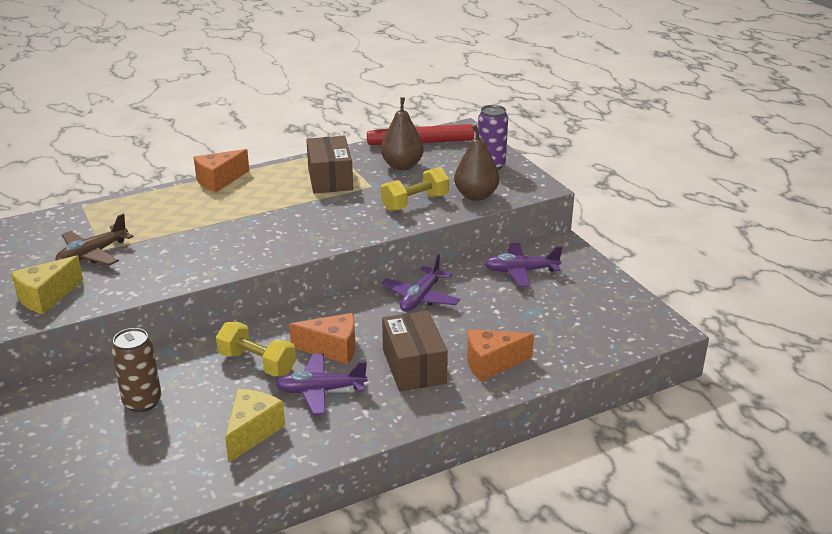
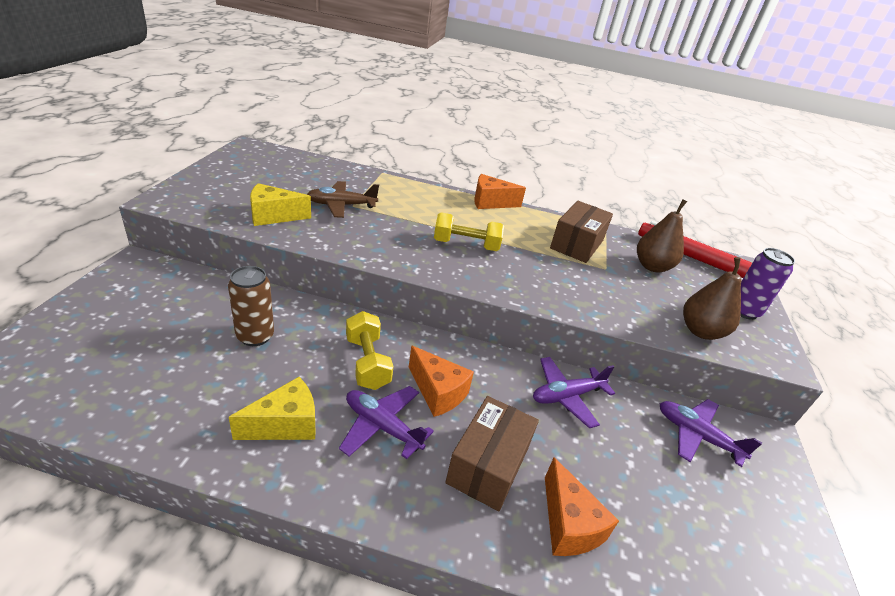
camera: 35 degrees right, 5 degrees up
(415, 203) = (631, 304): yellow dumbbell -> yellow dumbbell (466, 245)
(491, 364) = (568, 524): orange cheese -> orange cheese turned 135 degrees counterclockwise

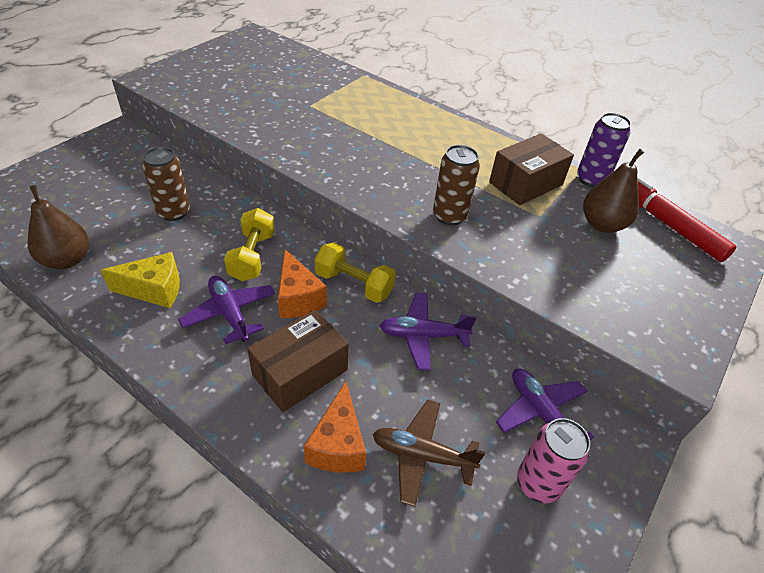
camera: 25 degrees right, 10 degrees up
(273, 216) = (229, 106): yellow cheese -> none
(341, 205) = (299, 104): brown plane -> brown plane (422, 455)
(466, 245) = (396, 163): yellow dumbbell -> yellow dumbbell (354, 284)
(490, 202) = (459, 122): orange cheese -> none
(542, 282) = (449, 216): none -> brown can
(701, 331) = (601, 306): brown pear -> brown pear (67, 260)
(737, 497) = (538, 483): none -> pink can
(744, 311) = (683, 298): purple can -> purple can (591, 179)

